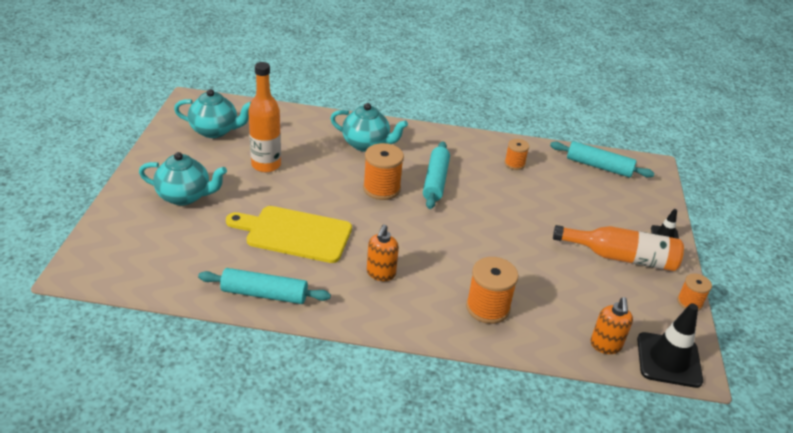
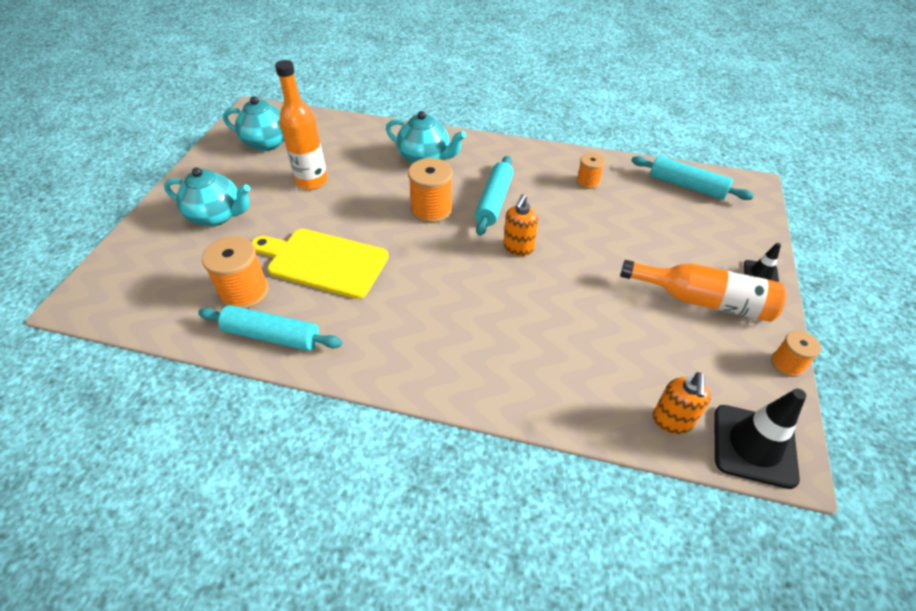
camera: 10 degrees right, 10 degrees up
(380, 273) = (410, 314): orange soap dispenser -> orange soap dispenser (518, 248)
(487, 307) = (529, 362): orange spool -> orange spool (244, 292)

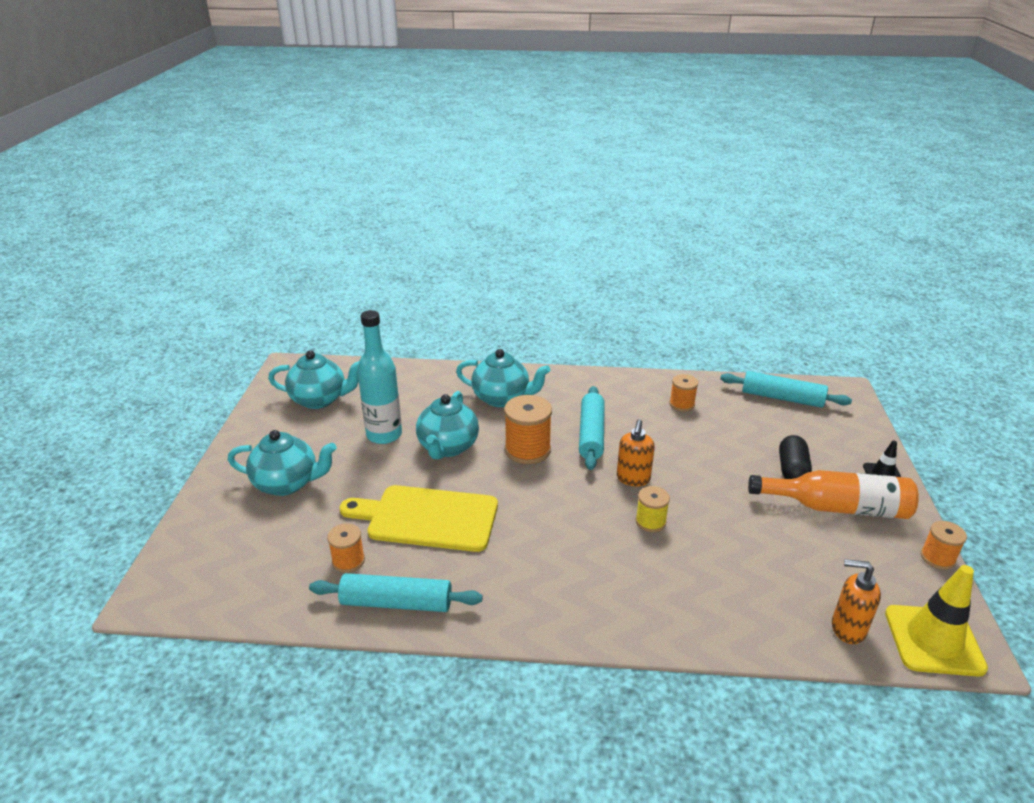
camera: 10 degrees left, 15 degrees down
(244, 292) = (348, 561): orange spool -> orange spool, size x0.59
(312, 181) = (384, 435): orange bottle -> turquoise bottle
(363, 199) = (448, 447): none -> turquoise teapot
(520, 291) = (650, 522): none -> yellow spool
(672, 258) = (792, 470): none -> black capsule
(672, 421) = (847, 628): orange soap dispenser -> orange soap dispenser turned 105 degrees clockwise
(754, 446) = (933, 640): black traffic cone -> yellow traffic cone

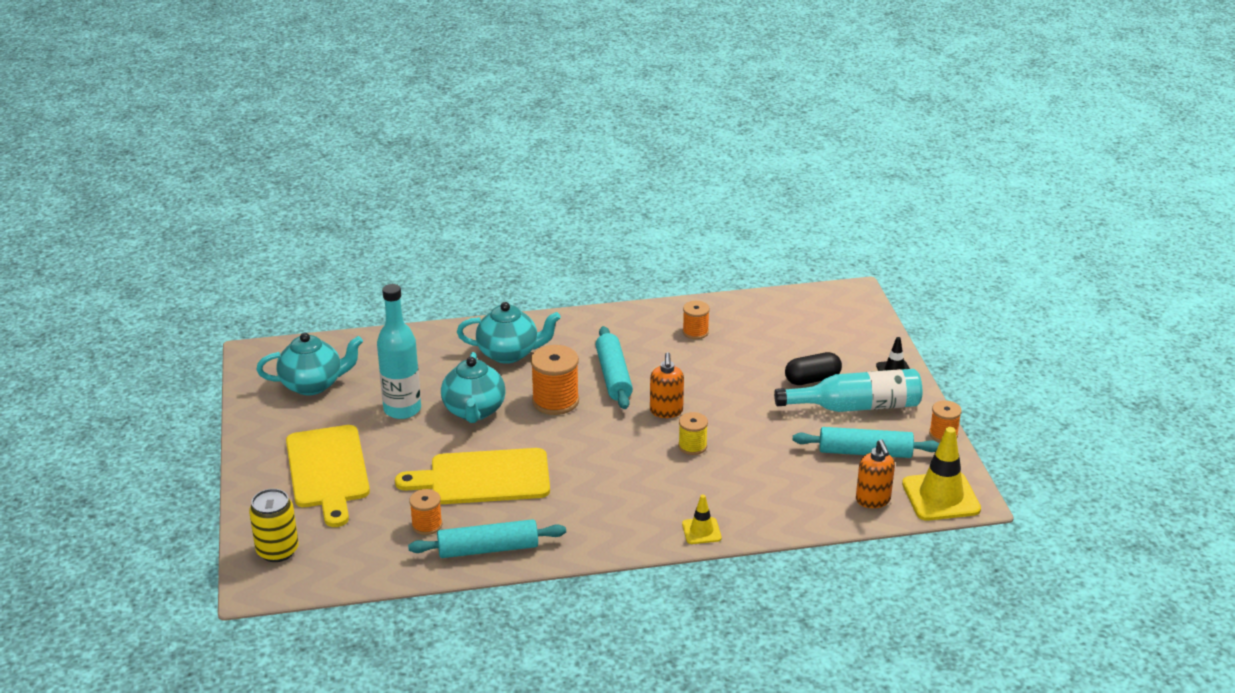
camera: 15 degrees left, 0 degrees up
(192, 561) = (277, 551): none -> yellow can
(287, 483) = (328, 470): turquoise teapot -> yellow cutting board
(636, 628) = (701, 531): none -> yellow traffic cone
(782, 398) = (793, 310): turquoise rolling pin -> turquoise rolling pin (865, 452)
(792, 470) = (812, 379): black capsule -> black capsule turned 75 degrees clockwise
(837, 507) = (856, 406): orange bottle -> turquoise bottle
(847, 628) = (873, 500): orange soap dispenser -> orange soap dispenser turned 105 degrees counterclockwise

